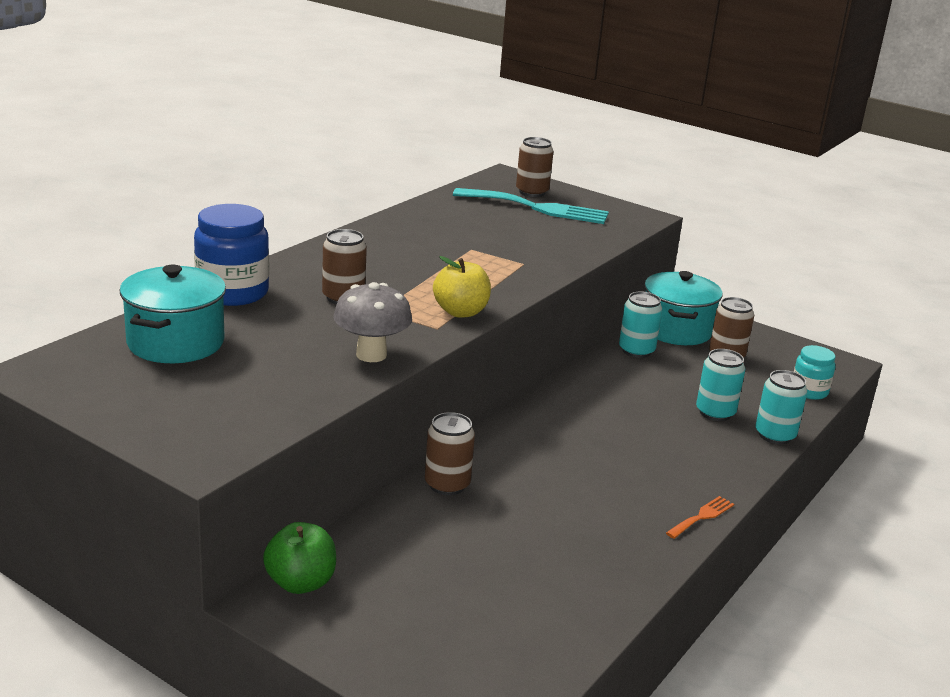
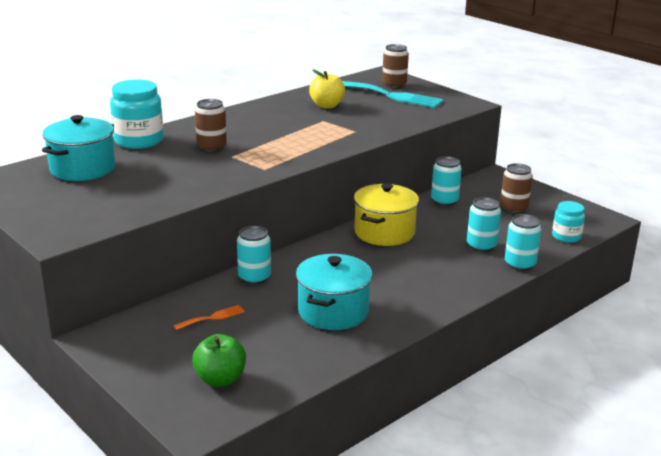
camera: 15 degrees right, 0 degrees up
(232, 293) = (139, 141): blue jar -> turquoise jar
(300, 583) = (122, 328): green apple -> green apple (220, 379)
(371, 355) = (208, 183): grey mushroom -> none
(447, 484) = (254, 278): brown can -> turquoise can
(461, 312) = (288, 160): yellow apple -> yellow apple (327, 106)
(584, 402) = (384, 232): none -> yellow pot
(676, 330) = (484, 189): turquoise pot -> turquoise pot (333, 312)
(702, 516) = (429, 313): orange fork -> orange fork (212, 317)

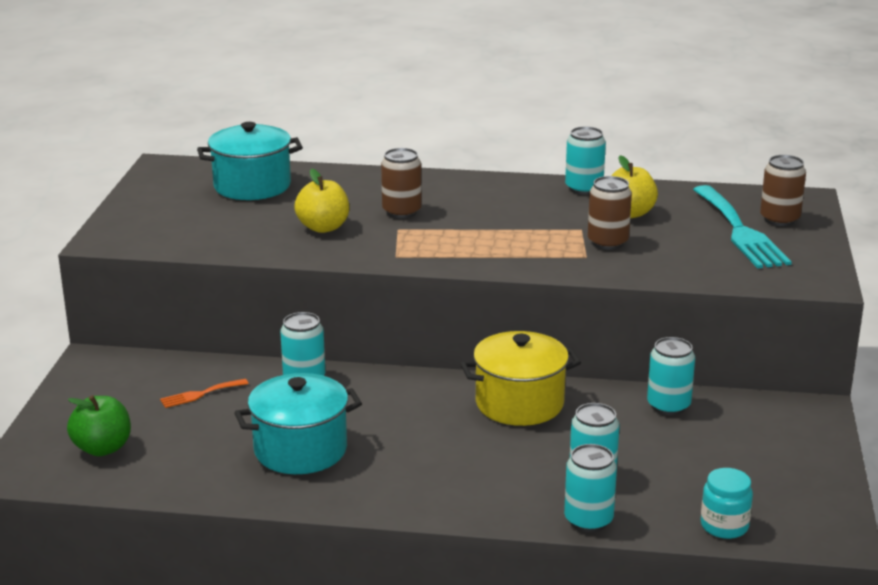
camera: 50 degrees right, 0 degrees up
(139, 141) = (355, 177): turquoise jar -> none
(187, 172) = (323, 227): none -> yellow apple
(212, 317) = (200, 394): orange fork -> orange fork turned 135 degrees clockwise
(278, 102) = (584, 188): none -> turquoise can
(513, 208) = (736, 459): brown can -> brown can (607, 242)

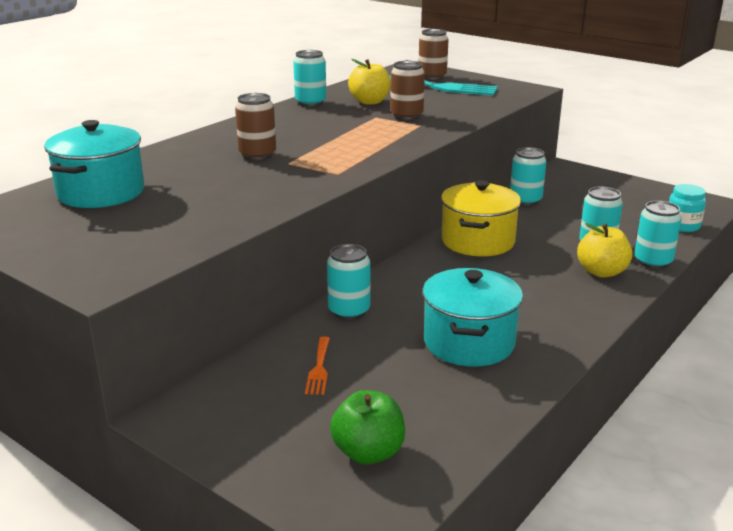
camera: 60 degrees left, 0 degrees up
(323, 227) = (241, 185): yellow apple -> yellow apple (601, 272)

